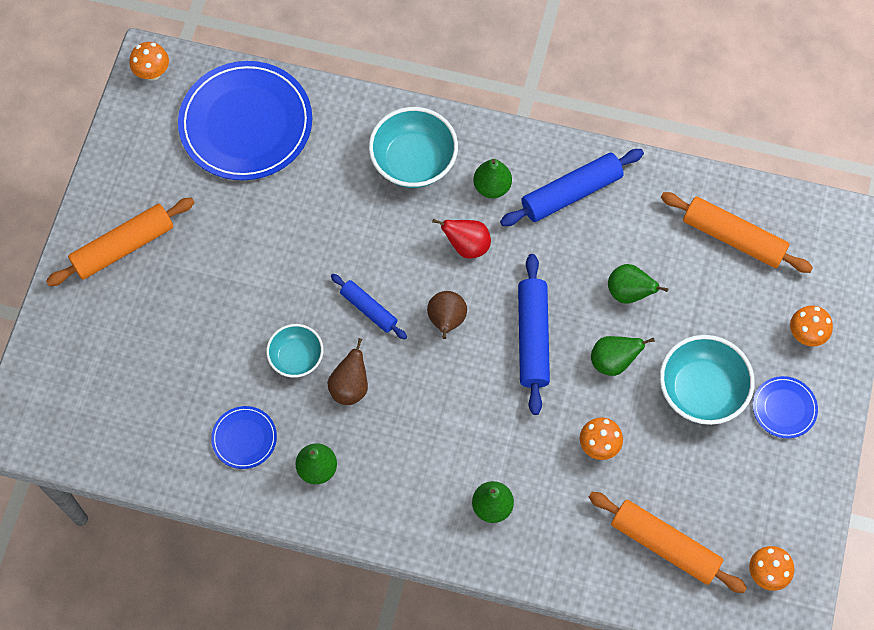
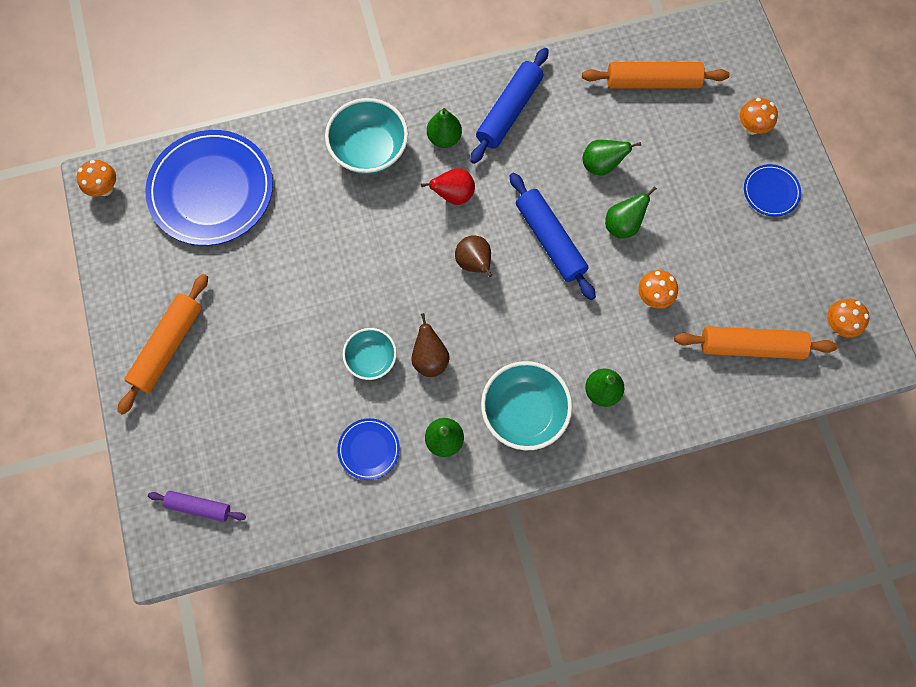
camera: 30 degrees left, 5 degrees up
(66, 405) = (199, 506): none -> purple rolling pin
(369, 309) = (406, 287): blue rolling pin -> none
(701, 391) = (702, 211): turquoise bowl -> turquoise bowl (524, 412)

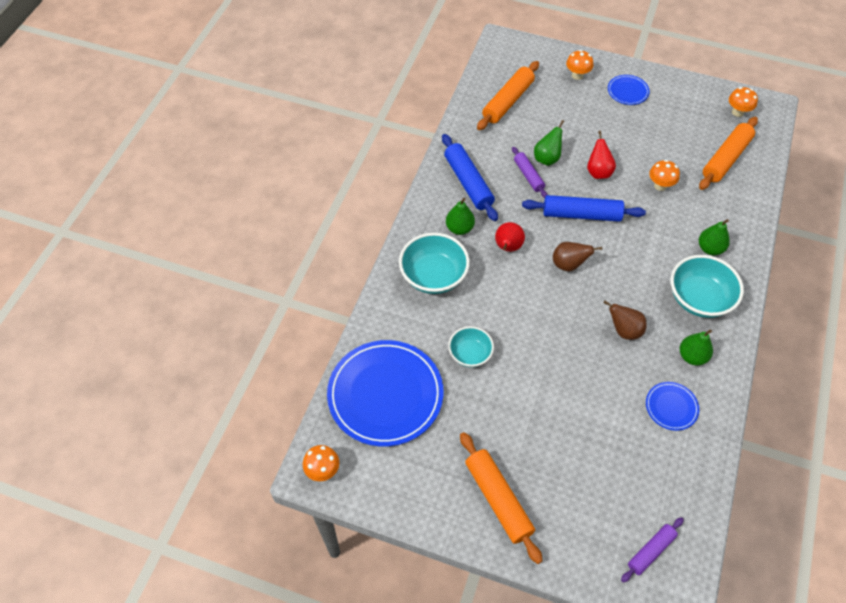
camera: 55 degrees left, 15 degrees down
(371, 359) = (601, 366): turquoise bowl -> turquoise bowl (470, 354)
(563, 161) = (528, 175): none -> purple rolling pin
(623, 225) = (598, 172): green pear -> red pear

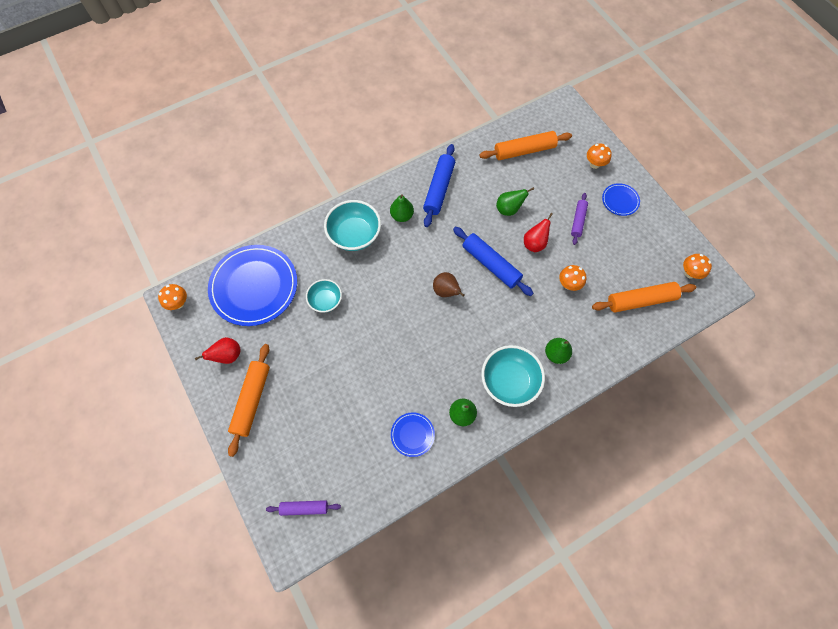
camera: 40 degrees right, 10 degrees up
(507, 247) = (419, 251): red pear -> red pear (228, 355)
(528, 175) = (483, 212): purple rolling pin -> purple rolling pin (578, 221)
(624, 330) = (436, 362): brown pear -> none

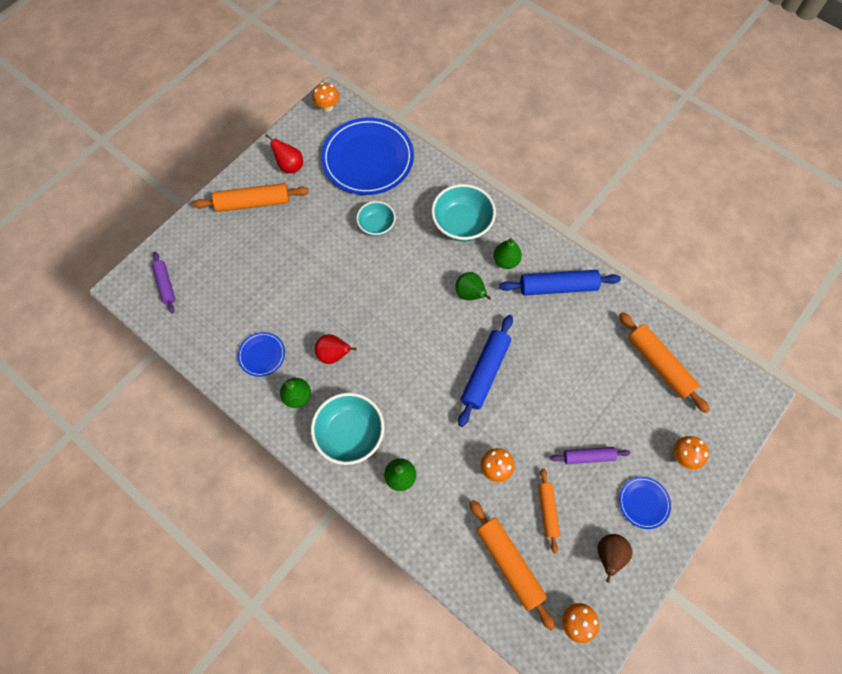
camera: 70 degrees right, 0 degrees up
(446, 291) = (432, 336): brown pear -> brown pear (609, 554)
(509, 209) = (567, 370): green pear -> green pear (470, 294)
(534, 243) = (533, 413): red pear -> red pear (334, 354)
(609, 261) = (547, 510): none -> orange rolling pin

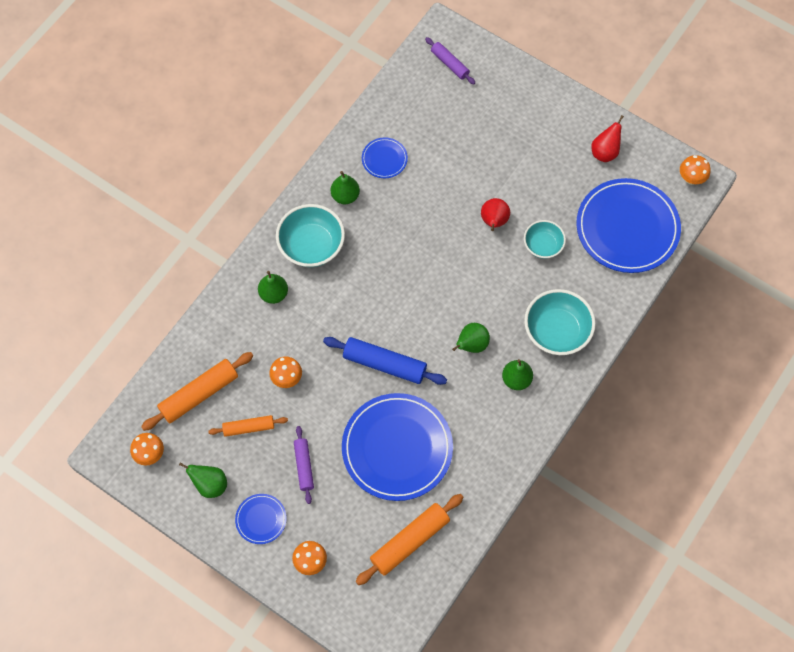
camera: 85 degrees right, 0 degrees up
(166, 284) = (449, 64): purple rolling pin -> purple rolling pin turned 75 degrees clockwise
(253, 202) = (554, 124): orange rolling pin -> none
(334, 354) = (390, 222): red pear -> red pear (494, 221)
(558, 287) = (490, 435): blue rolling pin -> none
(570, 368) = (397, 448): none -> blue plate
(609, 554) = (210, 484): brown pear -> green pear

